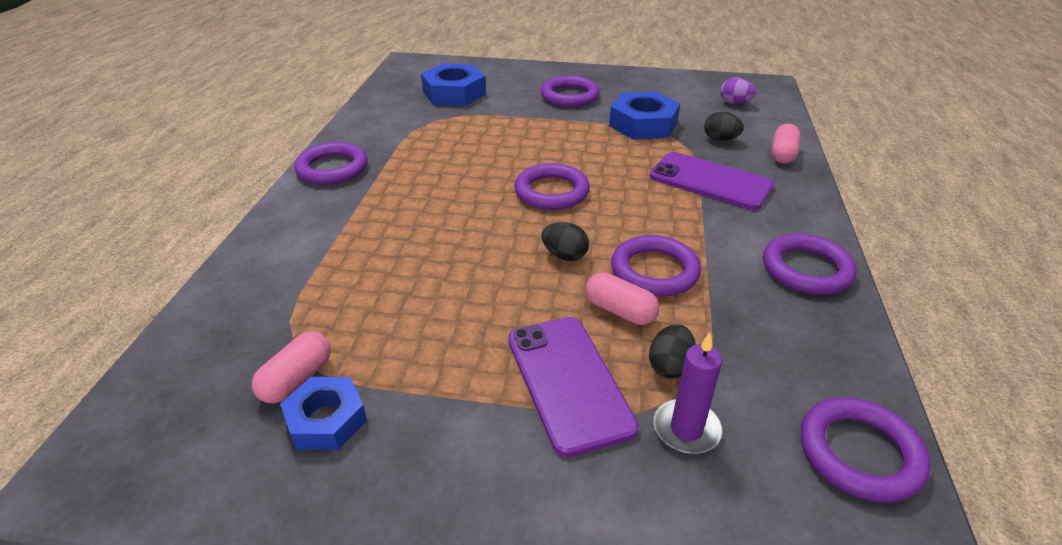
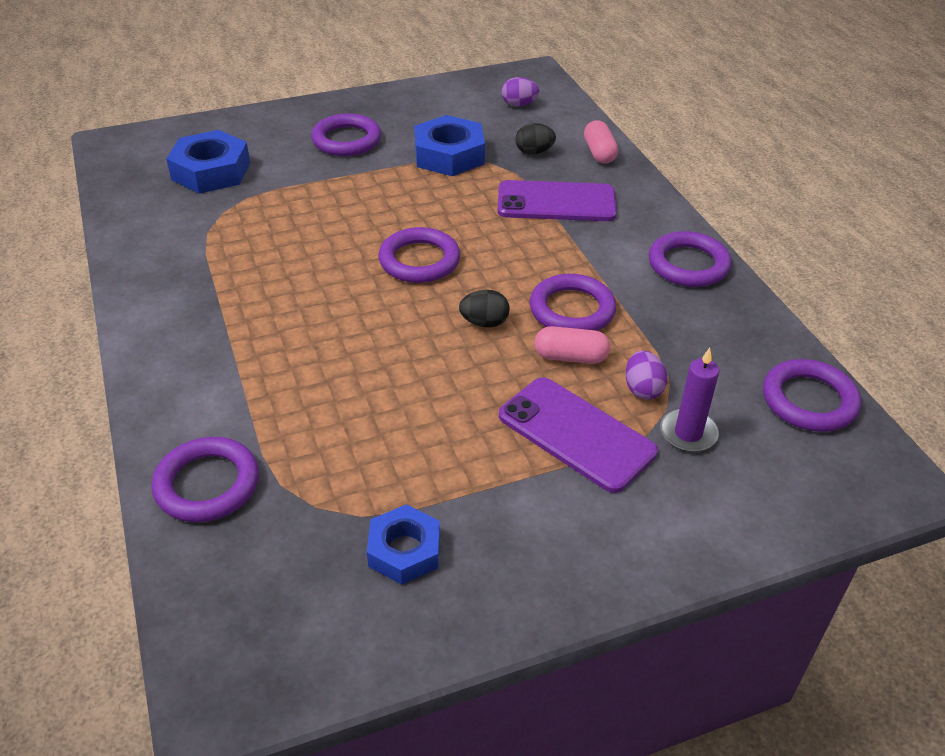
camera: 30 degrees left, 5 degrees up
(297, 379) = (343, 530): pink capsule -> none
(332, 168) = (157, 309): purple ring -> purple ring (207, 484)
(670, 366) = (642, 389): black egg -> purple egg

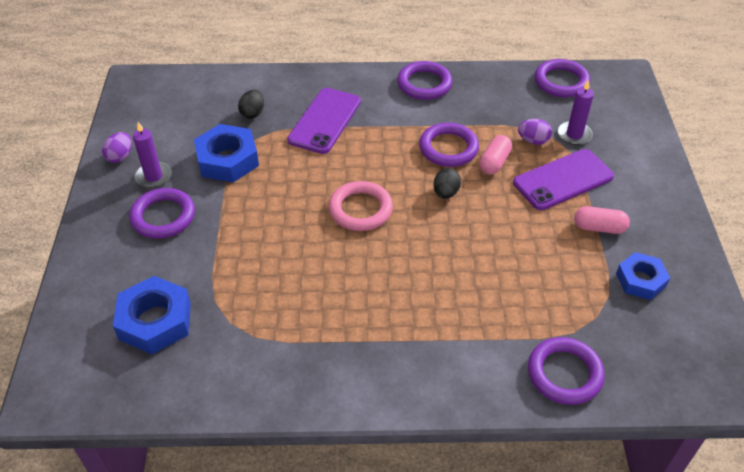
camera: 70 degrees left, 5 degrees up
(399, 120) = (153, 176): none -> purple candle
(419, 260) = (360, 209): purple ring -> pink ring
(519, 104) = (178, 102): purple egg -> purple egg (120, 156)
(599, 153) = (274, 82): pink capsule -> pink capsule (599, 227)

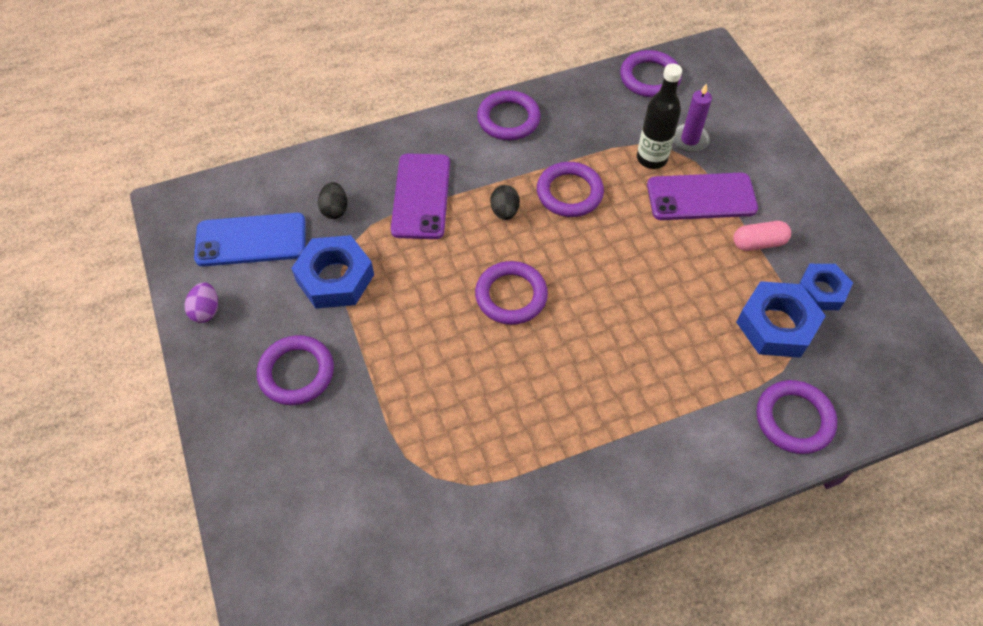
camera: 20 degrees left, 10 degrees up
(153, 176) = (259, 325): purple candle -> none
(155, 321) = (352, 504): blue nut -> blue nut (776, 325)
(178, 118) = (251, 240): none -> blue phone
(360, 209) = (511, 296): pink ring -> purple ring
(445, 193) = (590, 248): black egg -> black egg (504, 211)
(494, 162) = (624, 196): pink capsule -> none
(533, 141) = (651, 158): purple egg -> black bottle
(563, 180) = (701, 197): purple phone -> purple phone turned 45 degrees clockwise

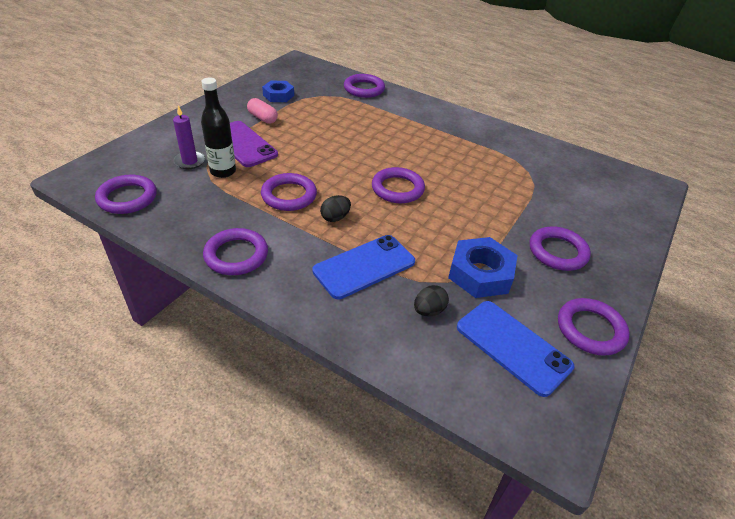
camera: 130 degrees left, 15 degrees down
(206, 311) = (590, 329): purple egg -> purple ring
(421, 196) = (364, 266): purple phone -> blue phone
(776, 325) = (315, 102): blue nut -> none

